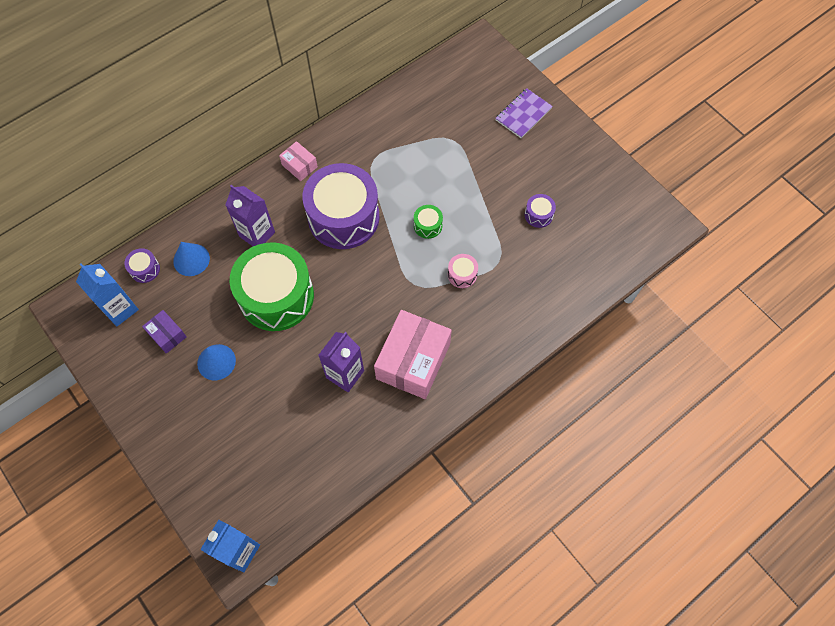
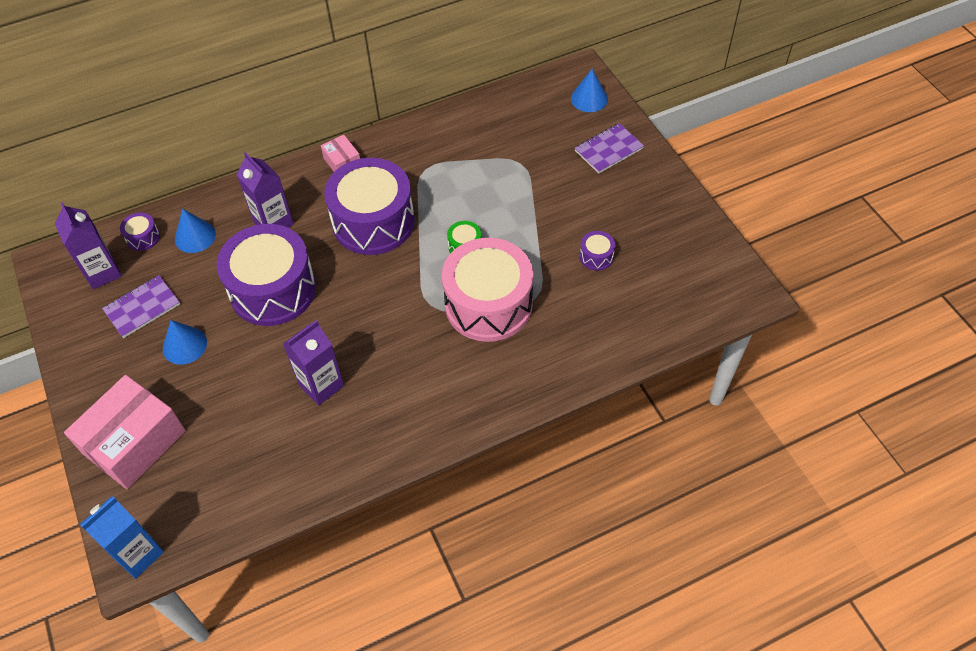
camera: 15 degrees right, 10 degrees down
(120, 309) = (103, 273): blue carton -> purple carton
(167, 335) = (142, 308): purple box -> purple notebook
(276, 296) = (273, 289): green drum -> purple drum
(413, 361) = (403, 386): pink box -> pink box (134, 442)
(462, 275) = (488, 304): pink drum -> pink drum, size x2.50
(494, 68) = (589, 98): none -> blue cone

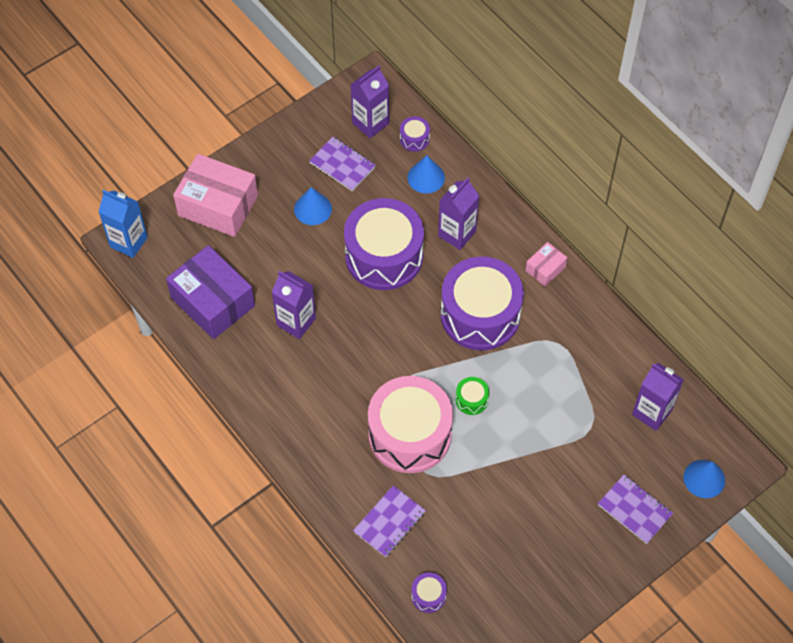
camera: 75 degrees right, 5 degrees up
(262, 468) = (213, 302): none -> purple box
(517, 119) = (652, 412): none -> purple carton
(581, 339) = (389, 522): none -> purple notebook
(596, 256) = (489, 520): purple drum -> purple drum (428, 596)

